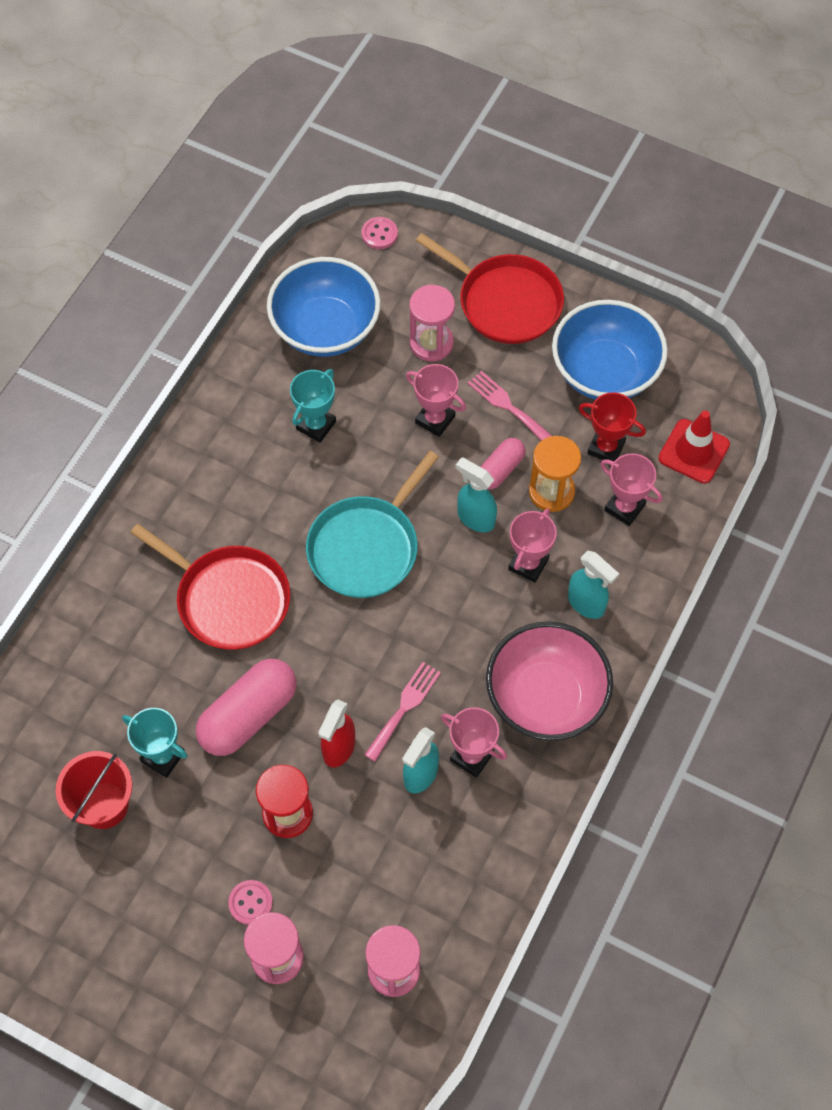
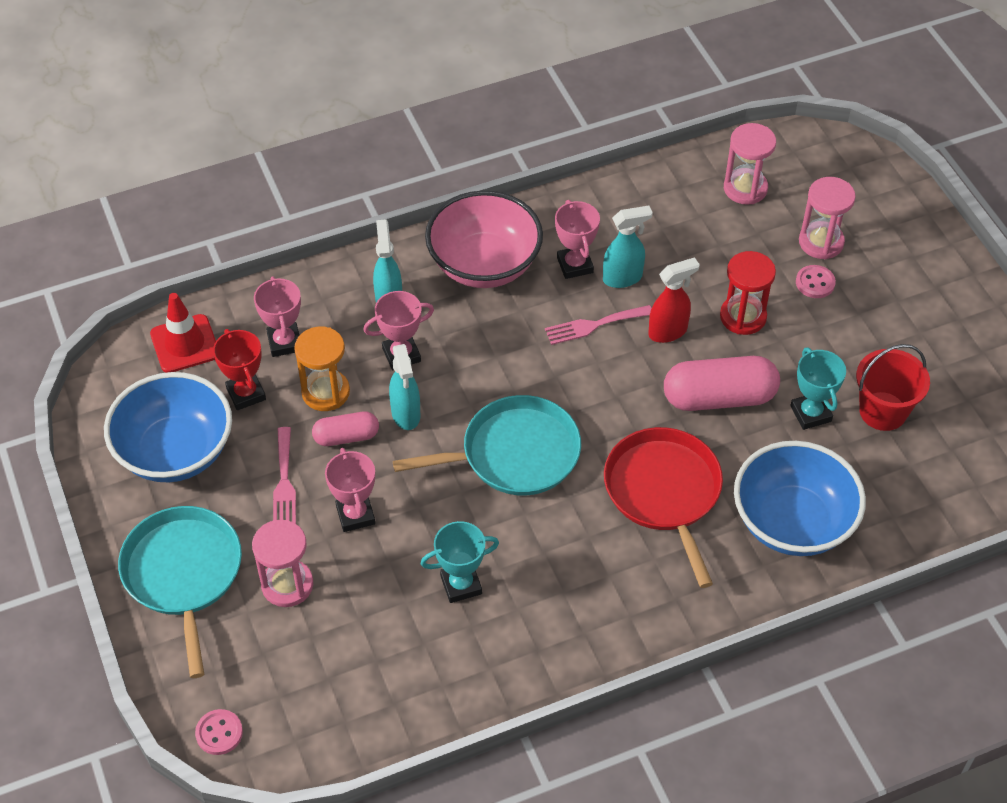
camera: 140 degrees left, 10 degrees down
(325, 328) = (365, 671): blue bowl -> blue bowl (792, 522)
(505, 302) = (183, 574): red pan -> turquoise pan

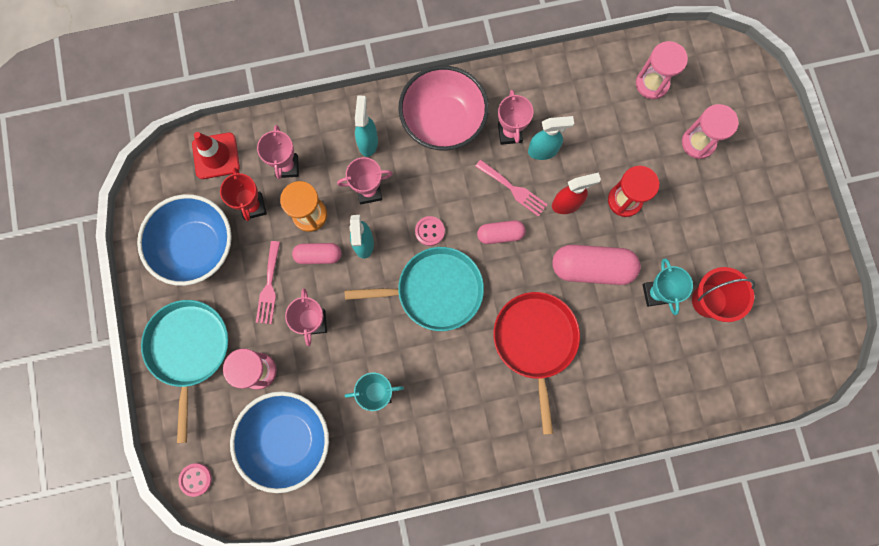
camera: 10 degrees right, 25 degrees up
(588, 378) = (500, 234): none -> pink capsule
(594, 325) = (513, 189): pink fork -> pink fork turned 135 degrees counterclockwise
(792, 522) = (621, 383): blue bowl -> blue bowl (287, 439)
(815, 283) = (685, 179): pink button -> pink button (429, 231)

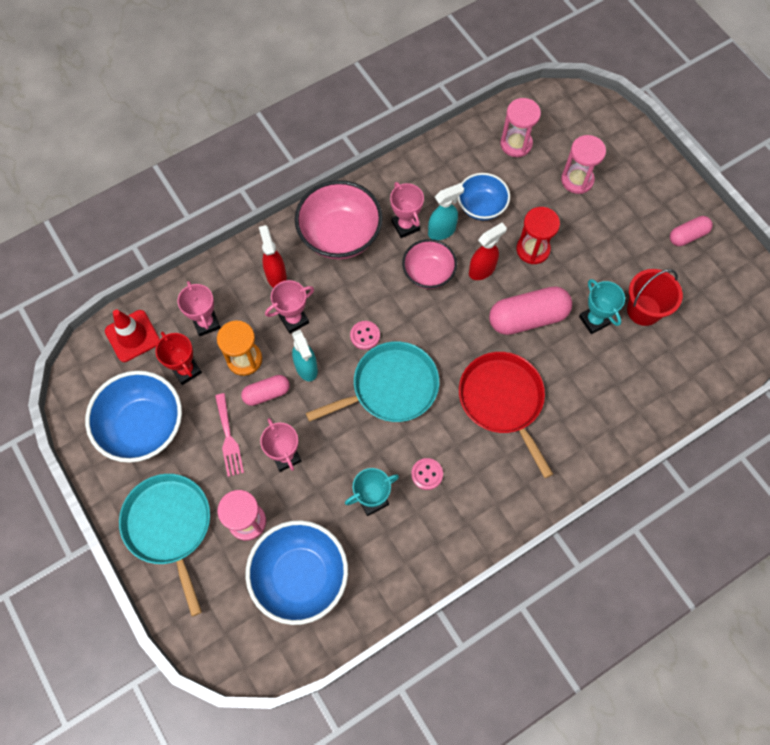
camera: 20 degrees left, 10 degrees down
(195, 479) = (221, 650): pink button -> pink button (427, 474)
(368, 142) = (276, 276): turquoise spray bottle -> red spray bottle
(500, 234) = (432, 316): pink capsule -> pink capsule (687, 236)
(513, 189) = (428, 273): pink fork -> pink bowl
(591, 138) = (481, 206): none -> blue bowl

